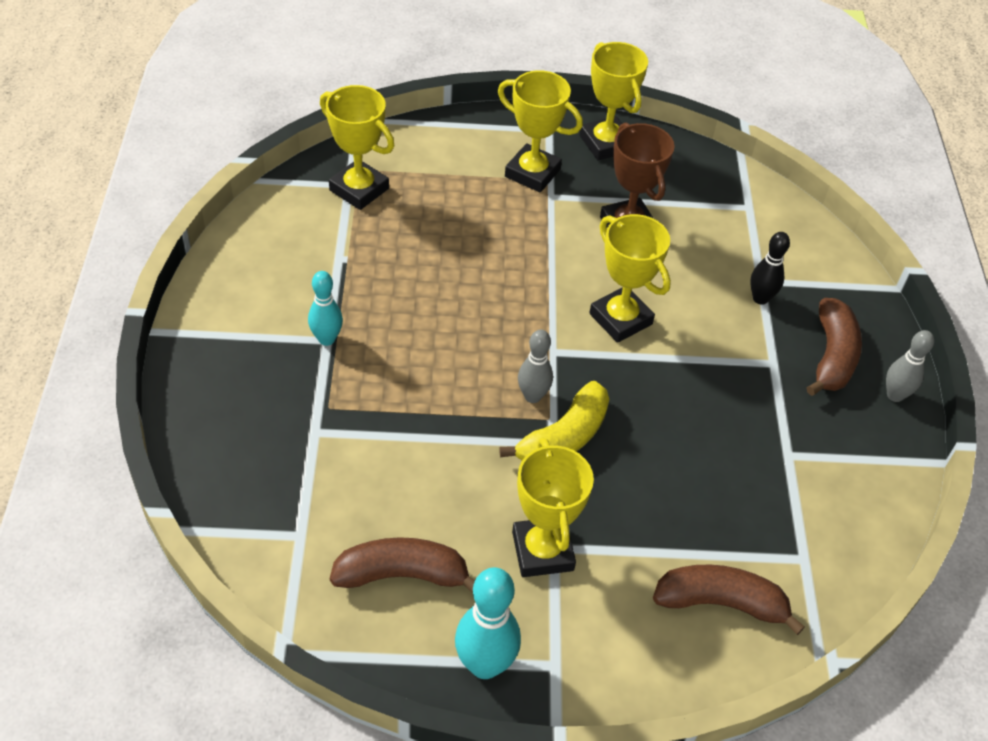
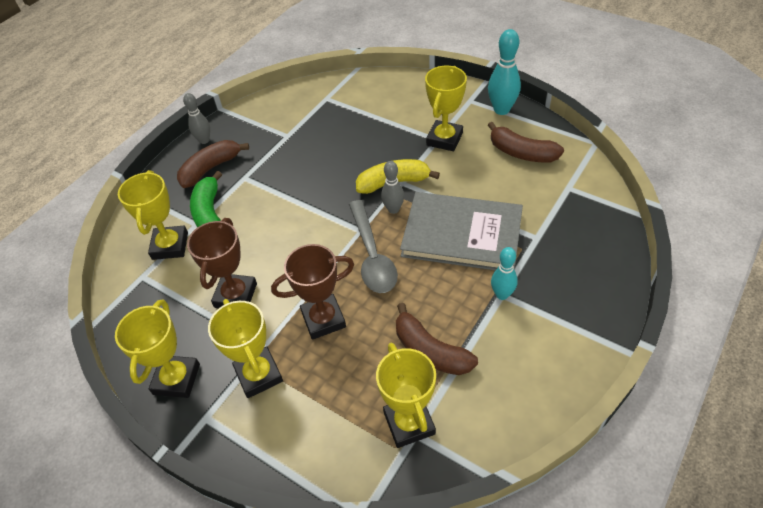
camera: 140 degrees left, 0 degrees up
(418, 396) = (462, 234): none -> grey book
(512, 240) = (323, 319): none -> brown trophy
(513, 325) = (372, 255): none -> grey spoon
(620, 319) = (303, 233): yellow trophy -> yellow trophy (170, 246)
(720, 603) = (379, 96): brown banana -> brown banana (430, 351)
(760, 298) = (209, 213): black bowling pin -> green banana

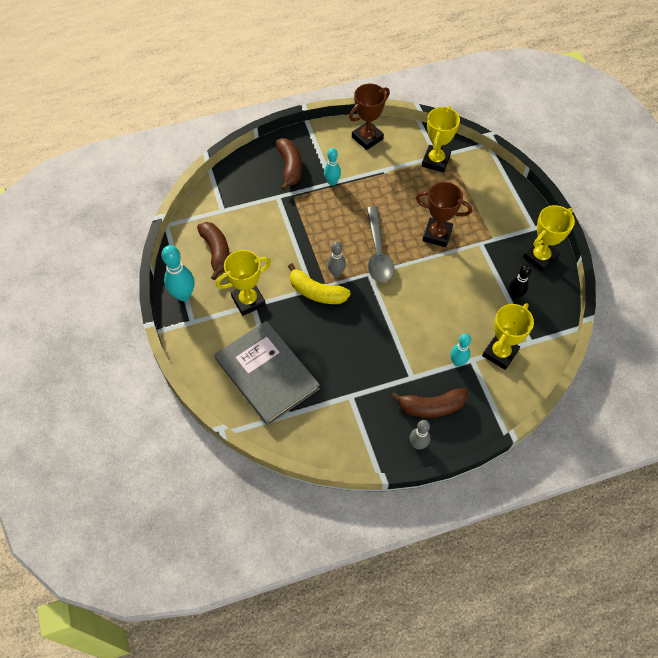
camera: 145 degrees left, 10 degrees up
(185, 312) = (515, 295): none -> black bowling pin
(209, 213) = (457, 362): green banana -> turquoise bowling pin
(235, 295) = (477, 284): brown trophy -> brown trophy (367, 138)
(259, 375) = (493, 230): yellow trophy -> none
(372, 255) = (377, 252): grey spoon -> grey spoon turned 150 degrees clockwise
(430, 351) = (396, 182): brown banana -> brown banana (290, 167)
(462, 234) = (315, 227): grey book -> grey book (266, 374)

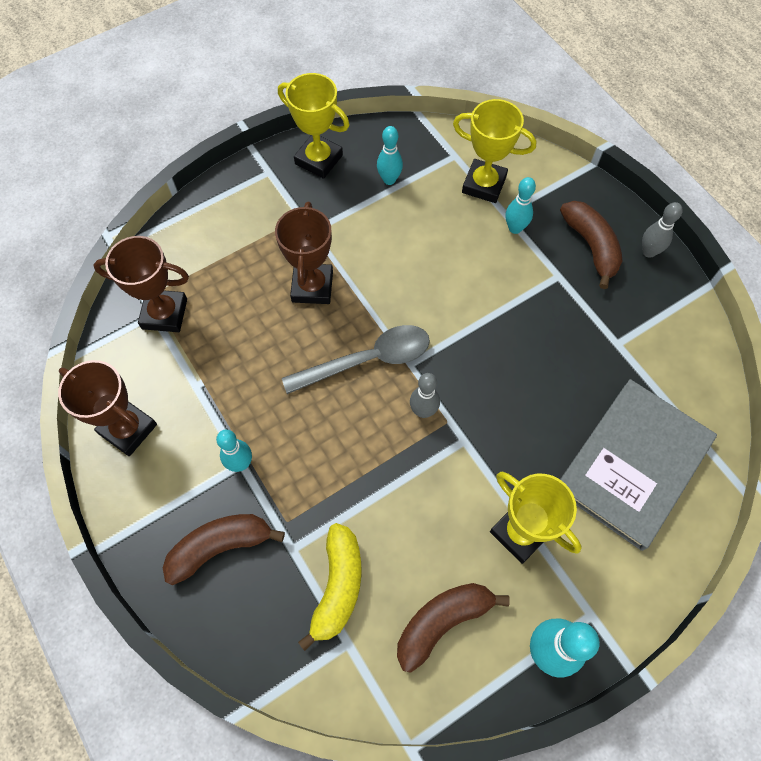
camera: 105 degrees left, 5 degrees up
(317, 292) = (468, 430): yellow banana -> yellow banana (338, 586)
(435, 161) = (164, 314): yellow trophy -> brown trophy
(515, 295) = (389, 180): black bowling pin -> turquoise bowling pin

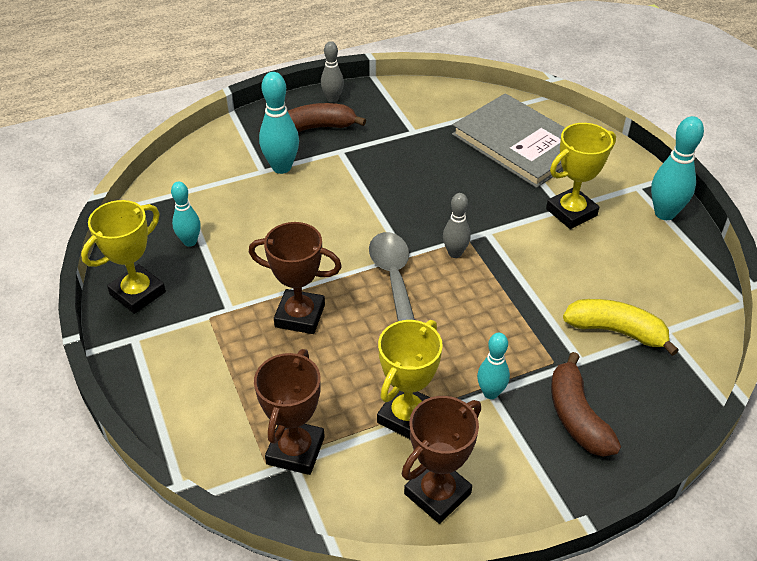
camera: 80 degrees left, 20 degrees down
(442, 622) = (645, 268): brown banana -> none
(484, 184) = (225, 178): yellow trophy -> yellow trophy (407, 416)
(515, 228) = (281, 167): turquoise bowling pin -> turquoise bowling pin, size x1.56

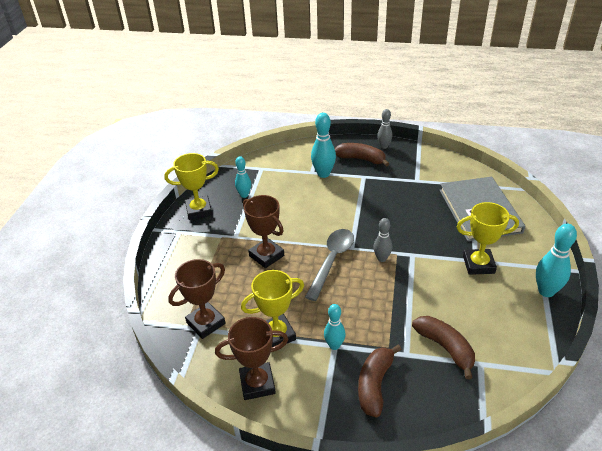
camera: 35 degrees right, 5 degrees down
(616, 331) = (445, 348): yellow banana -> brown banana

